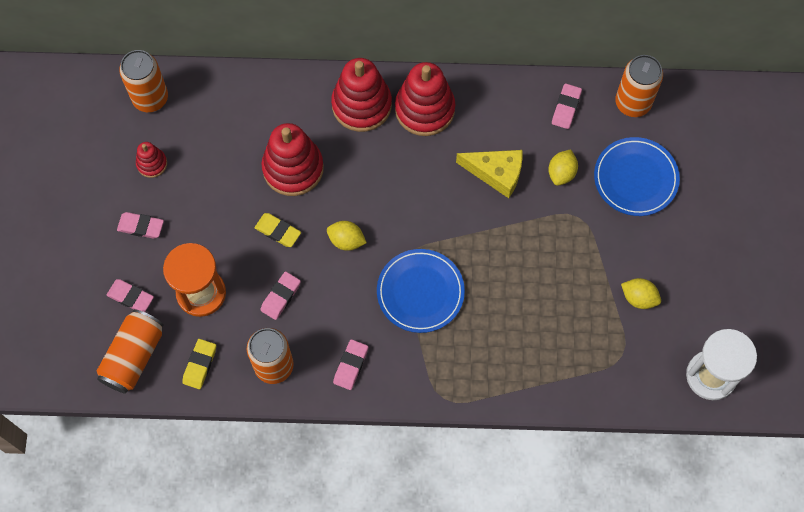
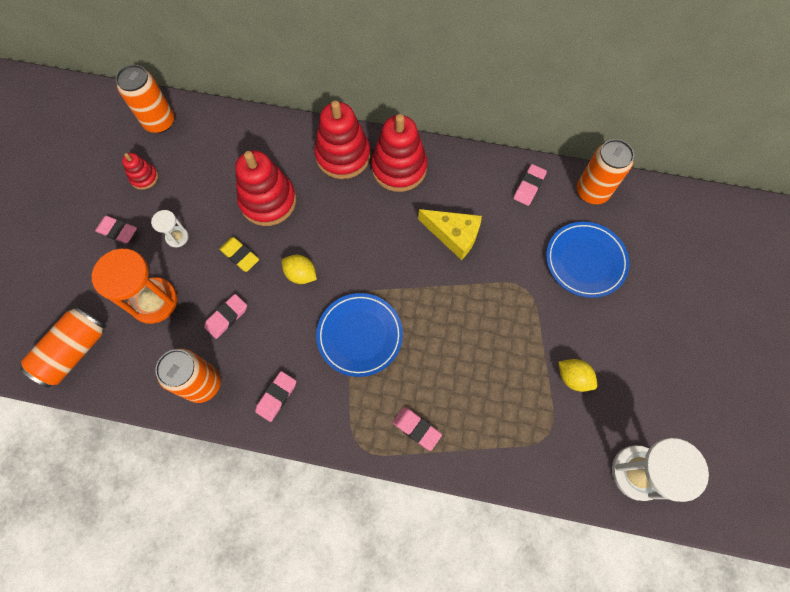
camera: 10 degrees right, 0 degrees up
(131, 297) = (89, 294): pink eraser -> pink eraser (416, 428)
(200, 365) = (133, 370): yellow eraser -> none
(206, 223) = (177, 237): none -> white hourglass
(561, 173) = (515, 245): yellow lemon -> none

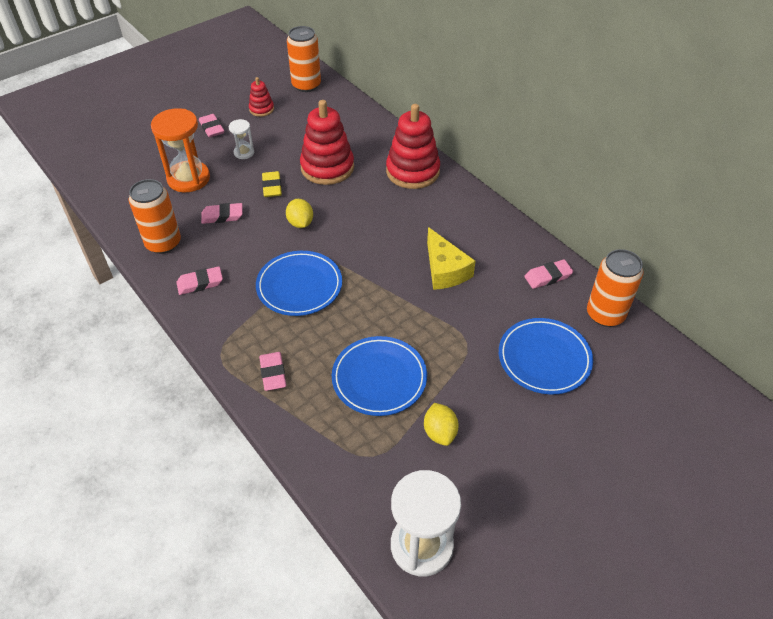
camera: 40 degrees right, 20 degrees down
(74, 351) = (112, 175): orange can -> none
(399, 168) = (448, 202): red stacking toy -> none
(494, 368) = (379, 378): none -> blue plate

